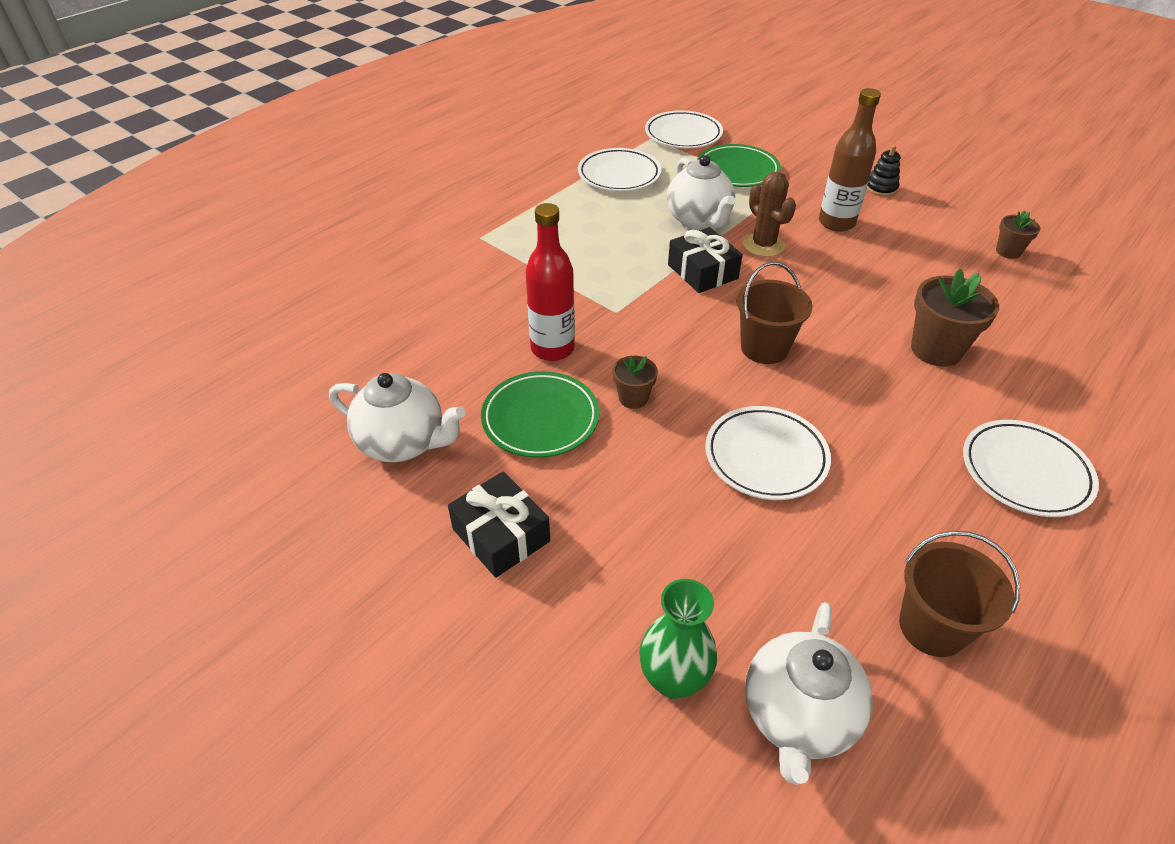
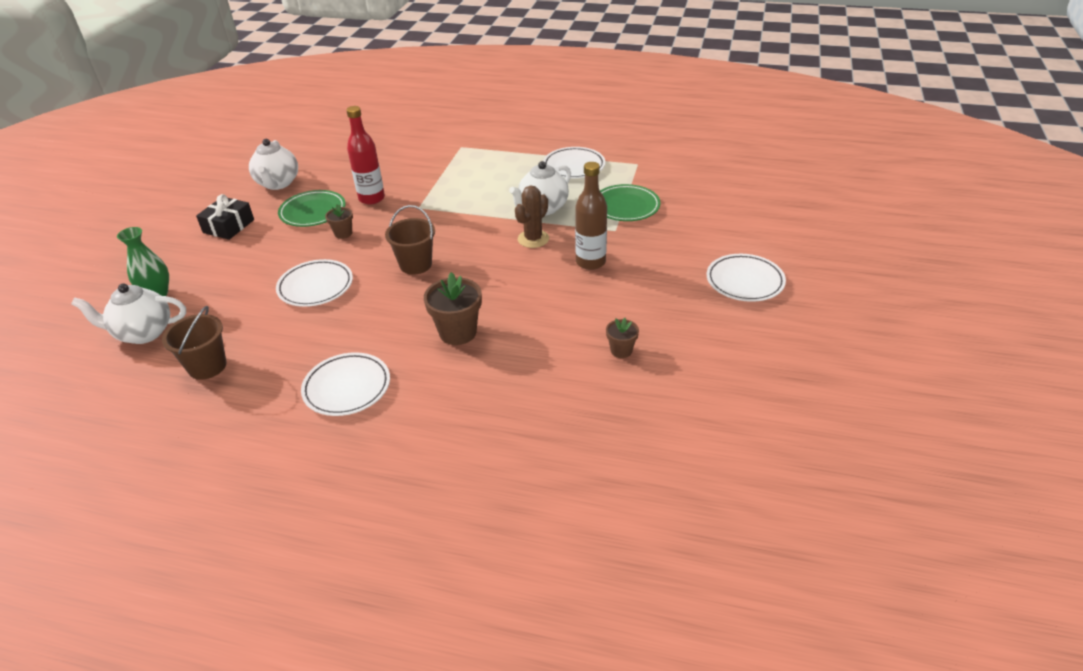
camera: 65 degrees right, 5 degrees down
(683, 134) = (656, 173): white plate -> white plate (744, 281)
(702, 271) = (482, 224): black gift -> none
(881, 188) = (664, 272): black stacking toy -> none

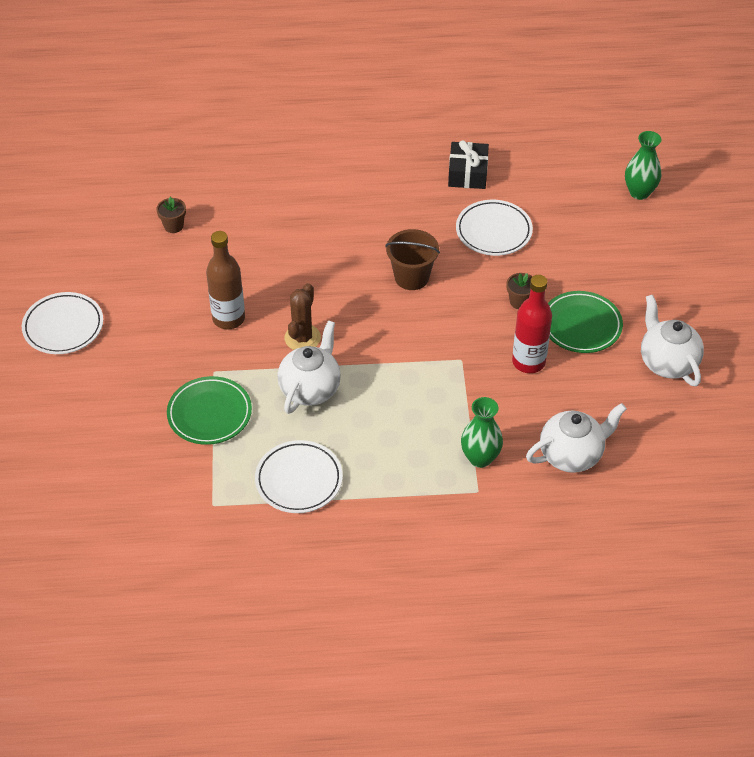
camera: 160 degrees right, 10 degrees up
(143, 333) = (607, 155): white teapot -> white teapot (571, 455)
(207, 366) = (520, 141): brown bucket -> none
(228, 226) = (658, 284): black gift -> black gift (468, 173)
(347, 387) = (390, 149): white plate -> none
(447, 159) = (480, 458): none -> green vase
(458, 332) = (326, 213): brown flower pot -> none

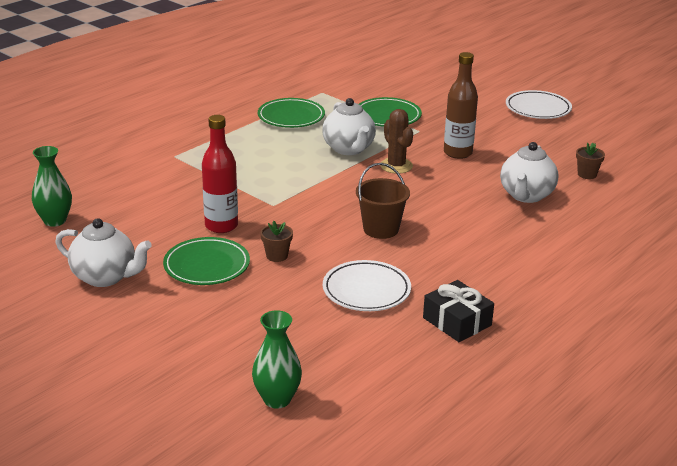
camera: 135 degrees right, 20 degrees down
(299, 480) = (291, 117): white plate -> green plate
(480, 458) = (192, 169): green vase -> green vase (55, 221)
(571, 455) = (128, 196): white teapot -> white teapot (526, 195)

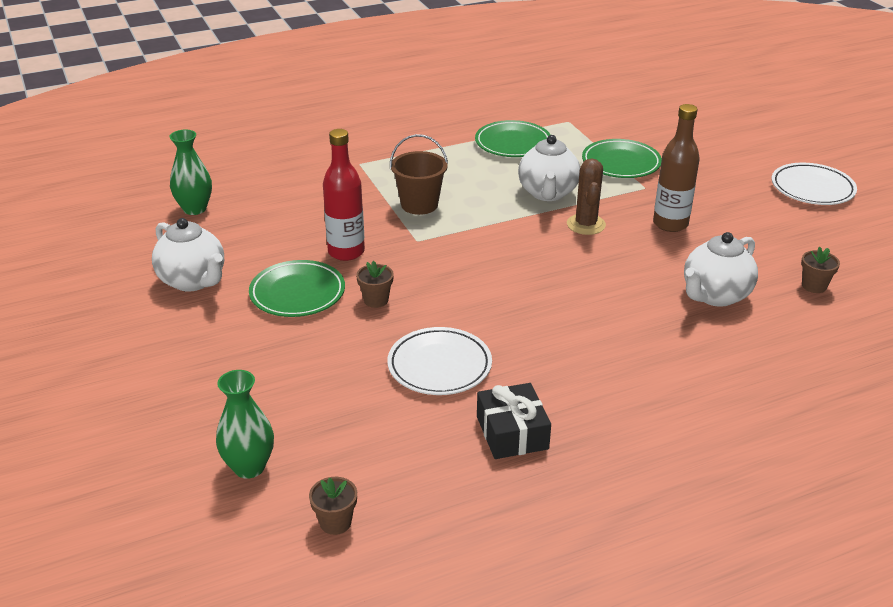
camera: 25 degrees right, 5 degrees up
(377, 417) = (335, 522): none -> brown flower pot
(381, 229) = (511, 296): brown bucket -> brown bucket (419, 204)

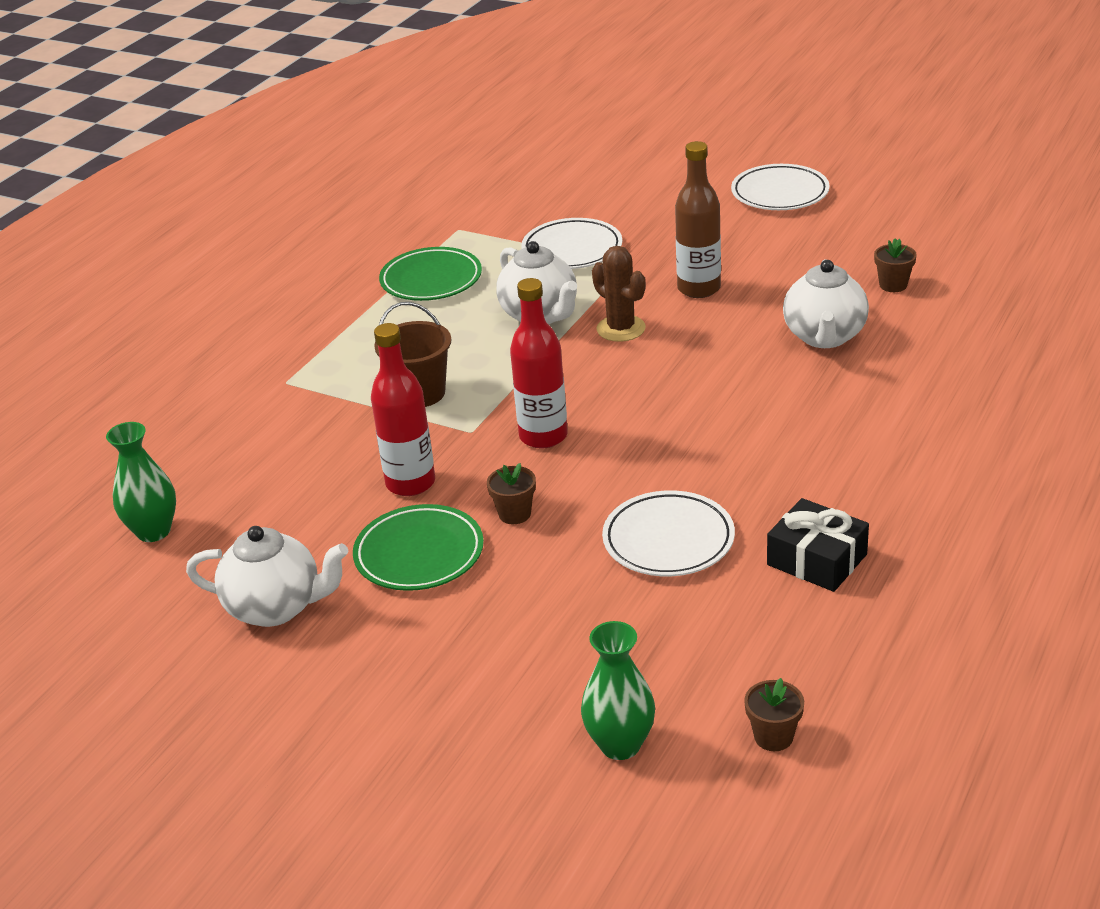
camera: 35 degrees left, 0 degrees up
(452, 264) = (543, 436): none -> red bottle
(621, 163) = (572, 249): green plate -> white plate

